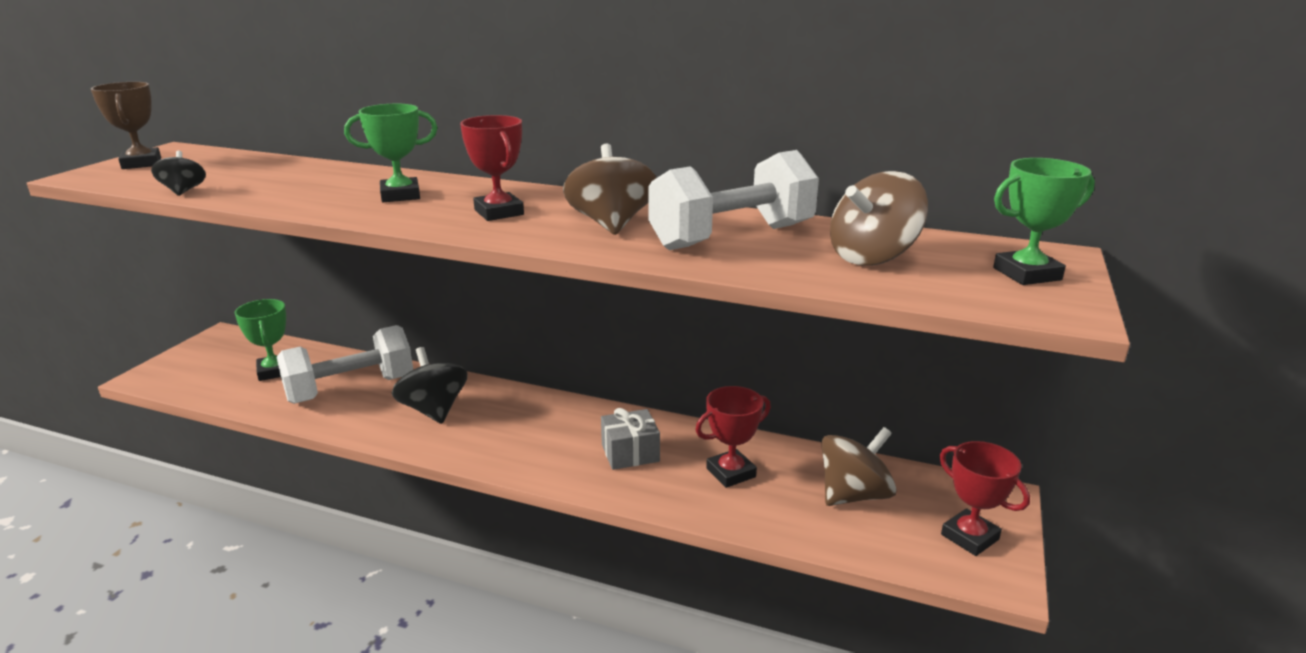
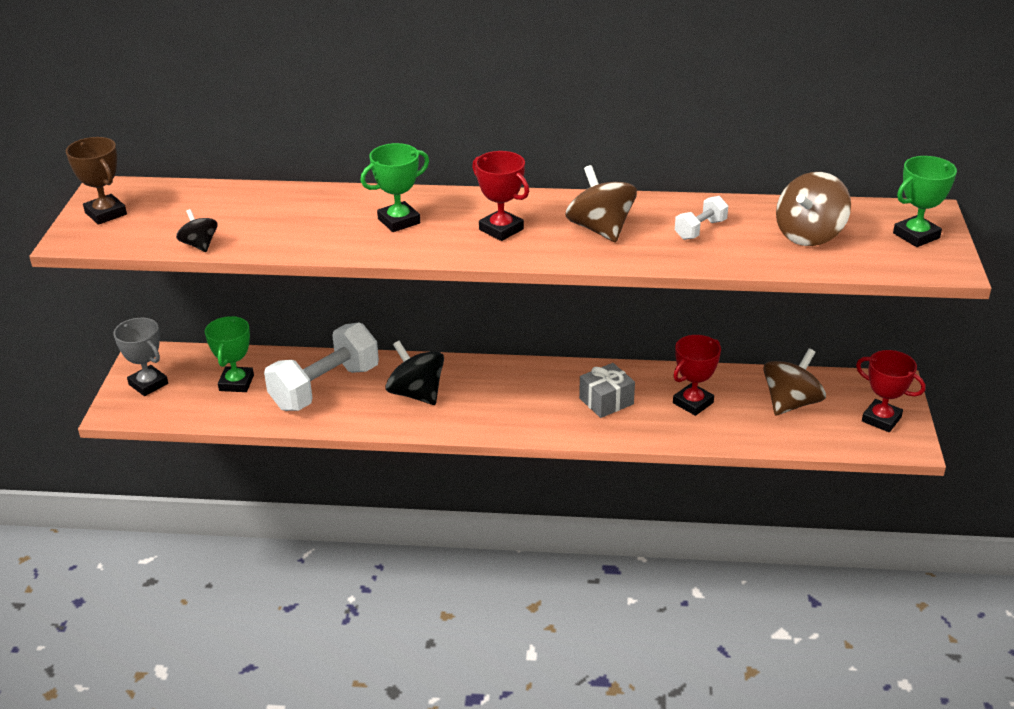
camera: 15 degrees left, 10 degrees up
(198, 359) = (148, 384): none -> grey trophy
(274, 371) = (236, 383): green trophy -> green trophy turned 45 degrees clockwise
(732, 237) = (700, 230): white dumbbell -> white dumbbell, size x0.46

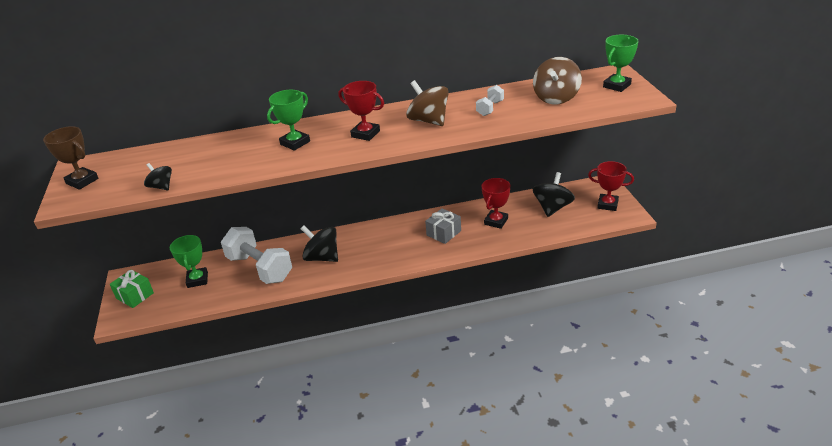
camera: 15 degrees left, 0 degrees up
(148, 384) = (135, 295): grey trophy -> green gift
(325, 388) = (260, 268): white dumbbell -> white dumbbell turned 75 degrees counterclockwise
(791, 403) = (552, 208): brown spinning top -> black spinning top

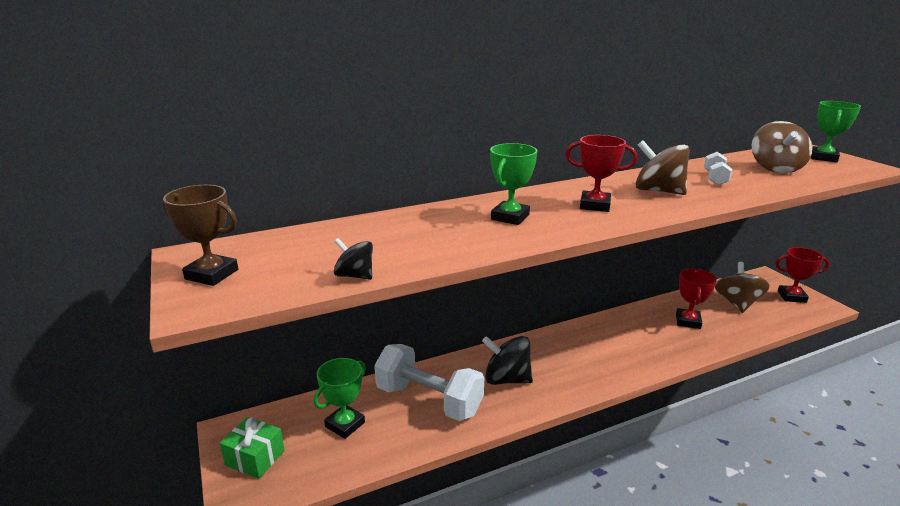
camera: 15 degrees left, 10 degrees down
(197, 280) = (345, 424): green trophy -> green trophy turned 60 degrees clockwise
(443, 233) = (638, 338): grey gift -> none
(552, 208) = (737, 303): black spinning top -> brown spinning top

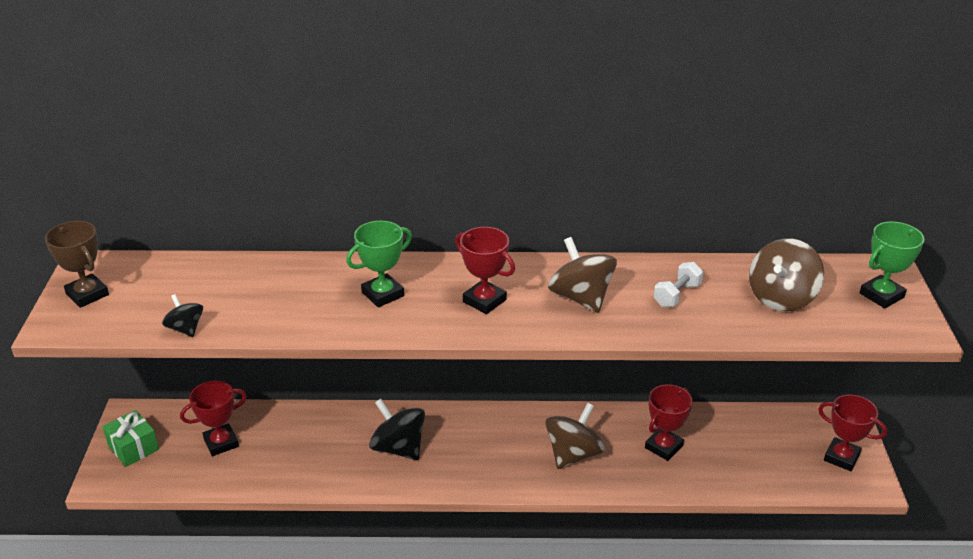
camera: 25 degrees right, 10 degrees up
(345, 424) = (221, 443): green trophy -> red trophy
(429, 400) = (309, 444): white dumbbell -> none
(737, 303) = (755, 443): brown spinning top -> brown spinning top (573, 454)

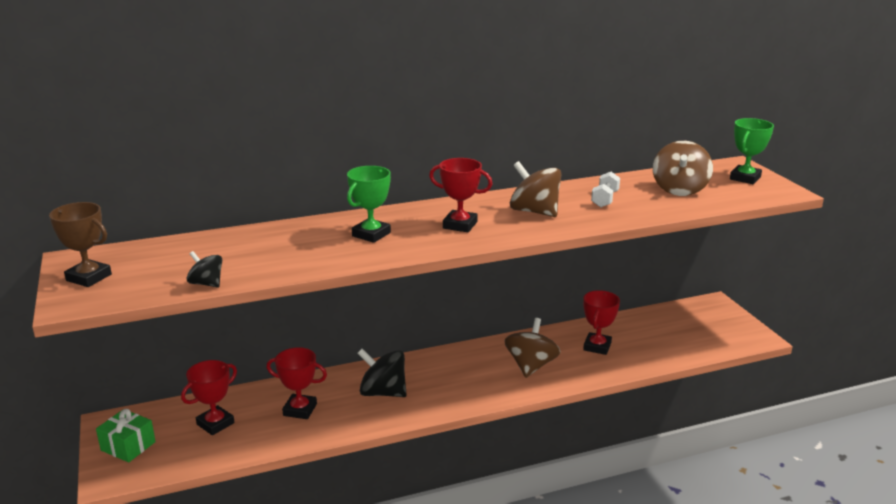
camera: 20 degrees left, 10 degrees down
(841, 457) = (727, 326): red trophy -> red trophy (300, 410)

